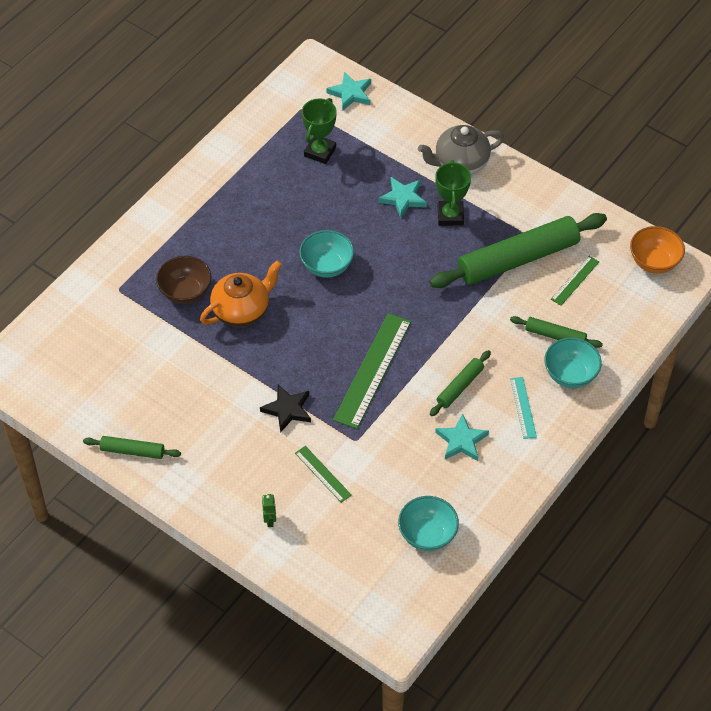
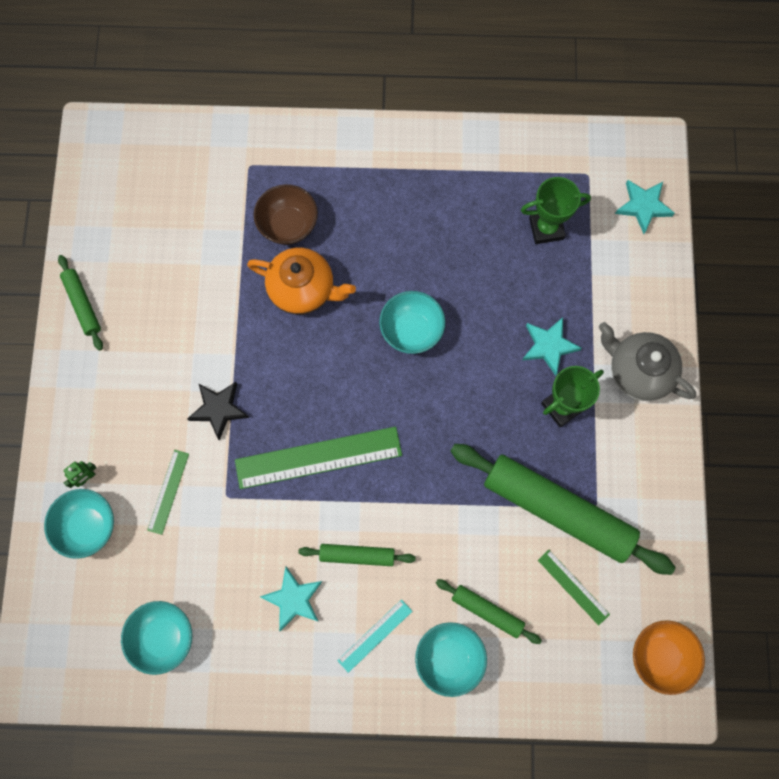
camera: 55 degrees right, 20 degrees up
(307, 539) = (88, 526): none -> turquoise bowl
(555, 336) = (487, 611): green rolling pin -> green rolling pin turned 45 degrees counterclockwise
(575, 280) = (573, 587): green ruler -> green ruler turned 45 degrees clockwise

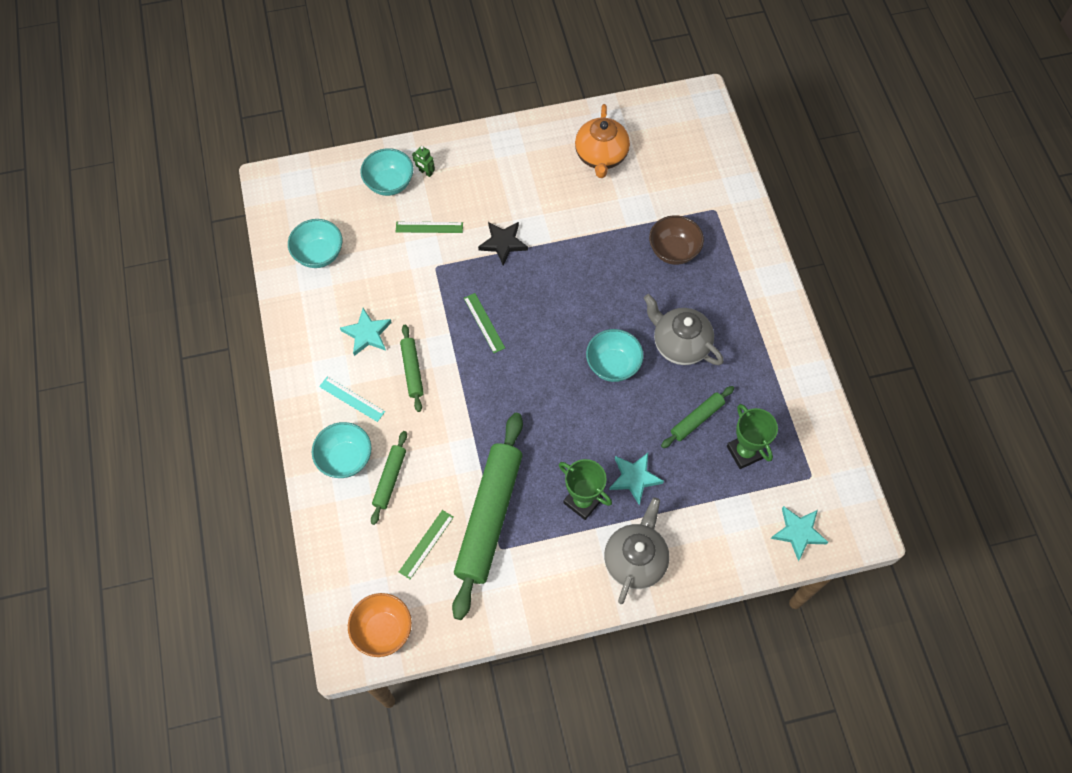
camera: 75 degrees right, 10 degrees down
(82, 305) = (558, 131): green rolling pin -> green rolling pin (696, 419)
(303, 289) = (621, 276): orange teapot -> orange teapot (601, 156)
(318, 458) = (484, 323): green ruler -> green ruler, size x0.51
(405, 254) = (679, 344): none -> grey teapot

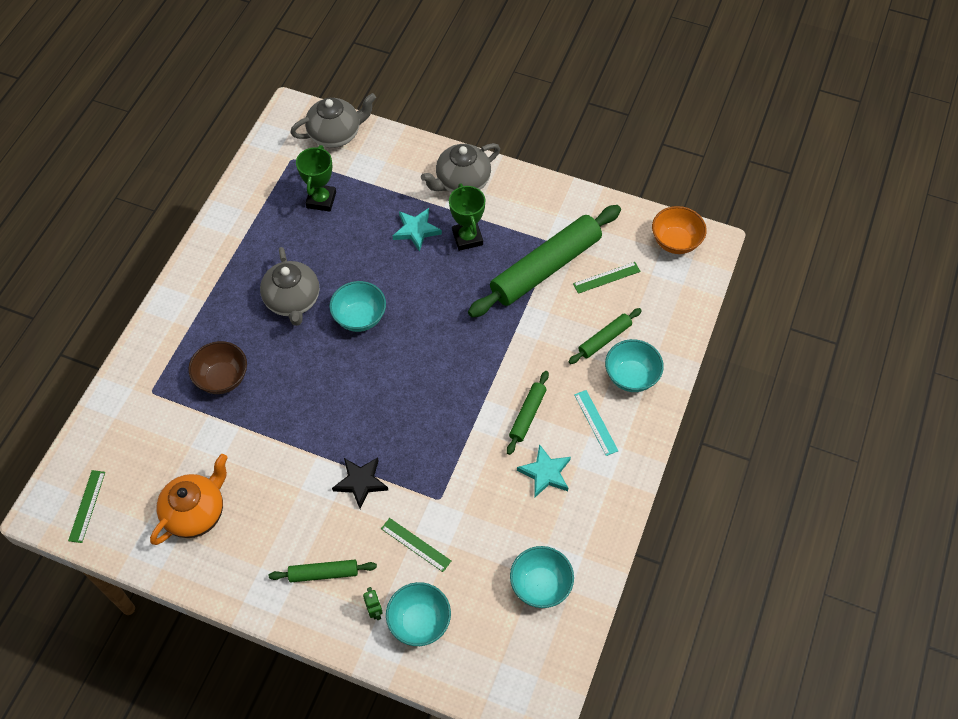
camera: 145 degrees left, 5 degrees down
(484, 323) = (436, 418): green ruler -> green ruler (87, 506)
(696, 419) = (333, 241): green rolling pin -> green rolling pin (323, 573)
(798, 532) = (336, 134): turquoise star -> grey teapot

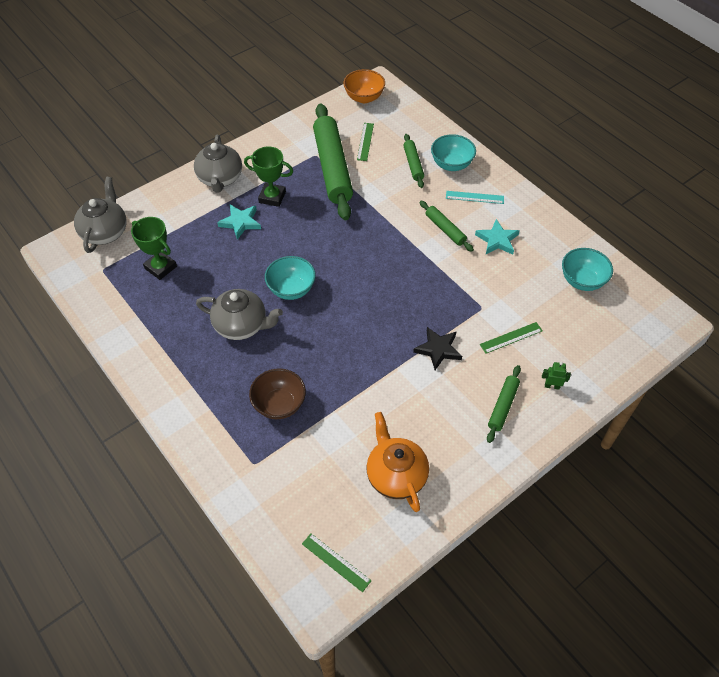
camera: 60 degrees left, 5 degrees down
(419, 622) = (575, 362): turquoise bowl -> none

